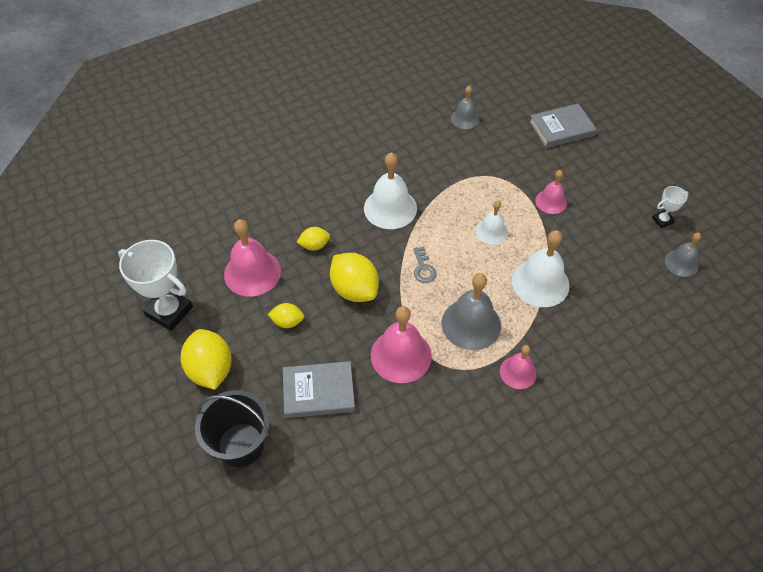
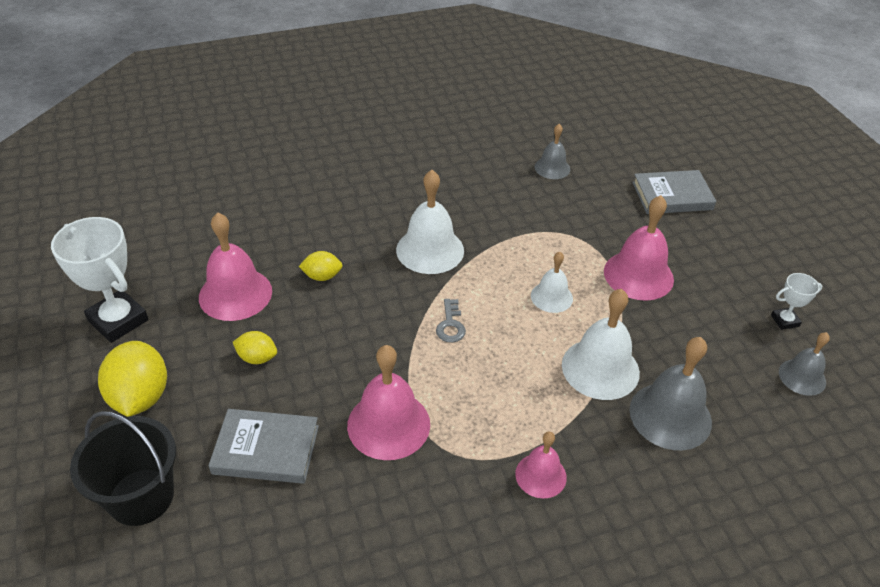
camera: 10 degrees right, 10 degrees down
(354, 289) = (354, 335): yellow lemon -> none
(471, 324) = (493, 402): grey bell -> grey bell (670, 415)
(551, 201) = (638, 275): pink bell -> pink bell, size x1.69

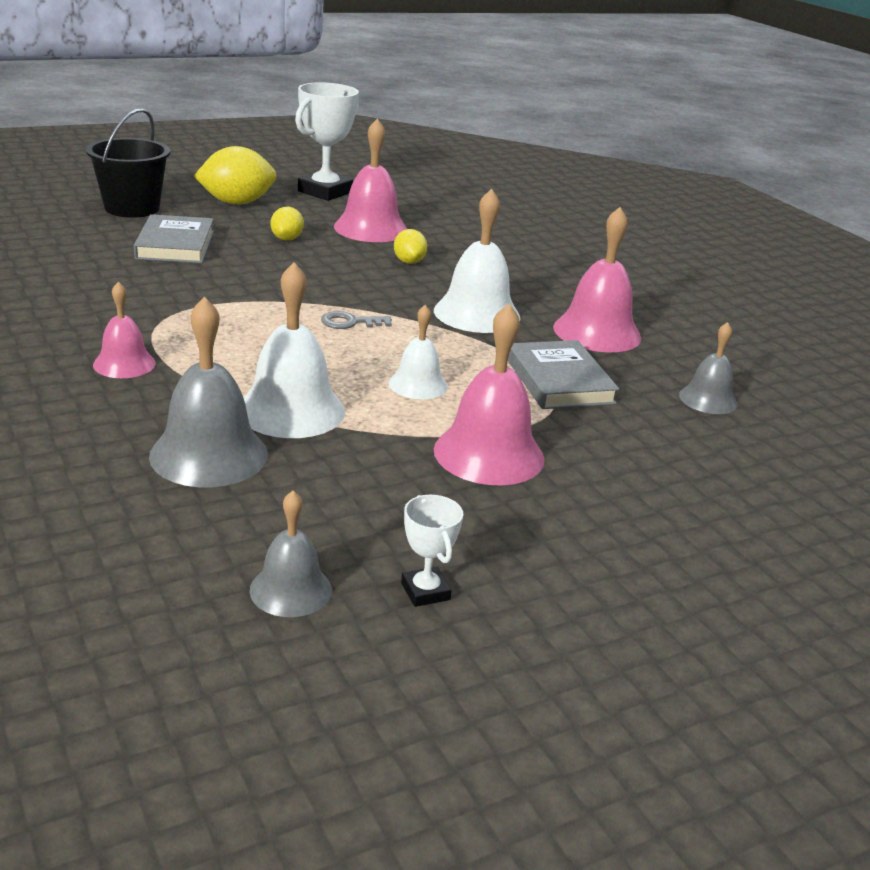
camera: 80 degrees right, 15 degrees down
(388, 424) = (202, 291): pink bell -> pink bell (597, 332)
(672, 196) = (713, 505): grey book -> grey book (559, 381)

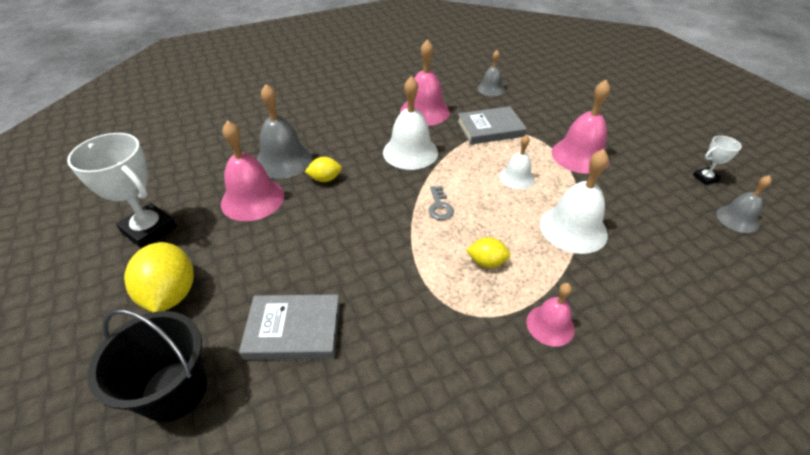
camera: 85 degrees left, 15 degrees up
(209, 454) = (644, 261): grey bell -> grey bell (284, 160)
(287, 239) = (277, 249): yellow lemon -> yellow lemon (486, 262)

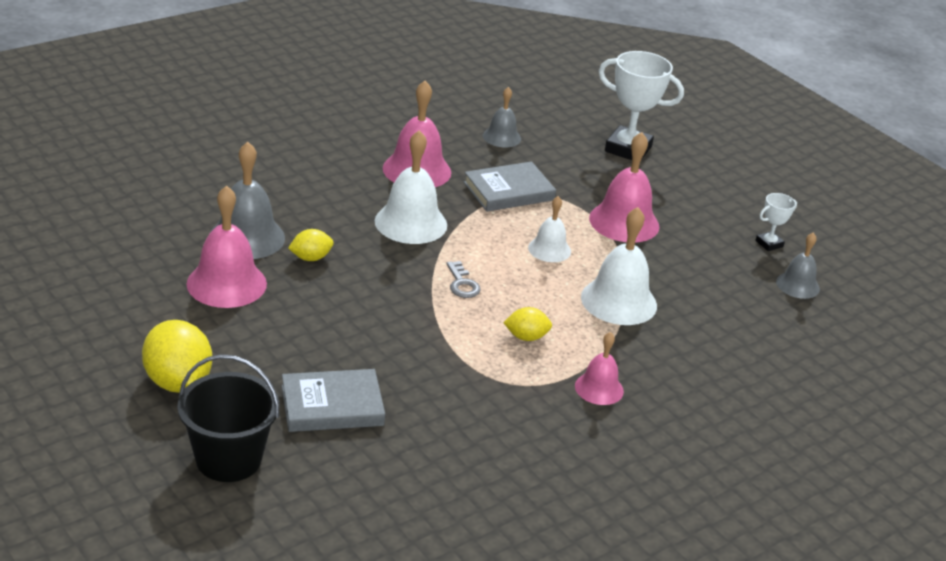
camera: 15 degrees left, 10 degrees down
(149, 230) = (112, 321): white trophy -> white trophy (628, 149)

